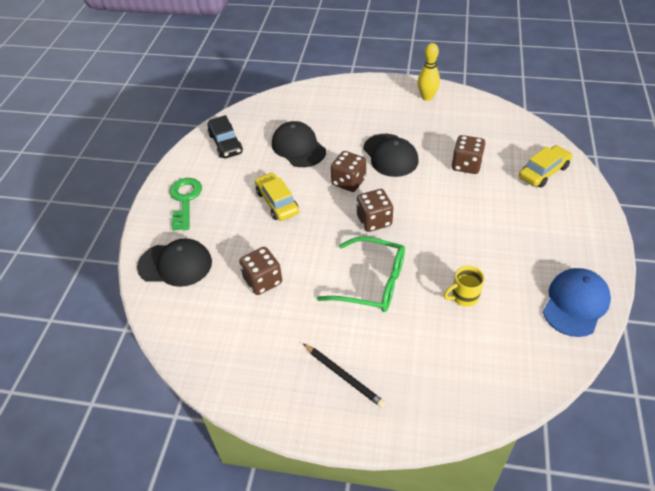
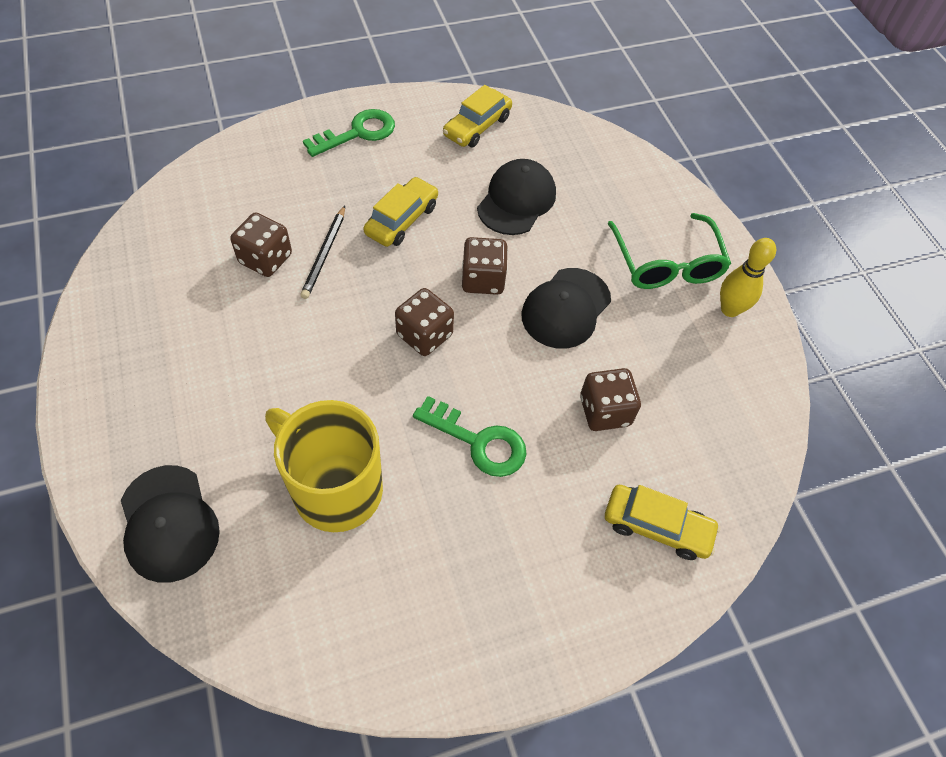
camera: 55 degrees right, 10 degrees up
(175, 264) = (254, 170): black cap -> black cap (169, 523)
(225, 144) = (477, 126): black car -> yellow car
(344, 376) = (154, 395): black pencil -> black pencil (325, 254)
(372, 282) = (312, 372): green glasses -> green glasses (666, 263)
(461, 222) = (478, 441): none -> green key
(463, 297) = (334, 488): yellow mug -> yellow mug, size x2.19
(575, 303) = (387, 645): blue cap -> none

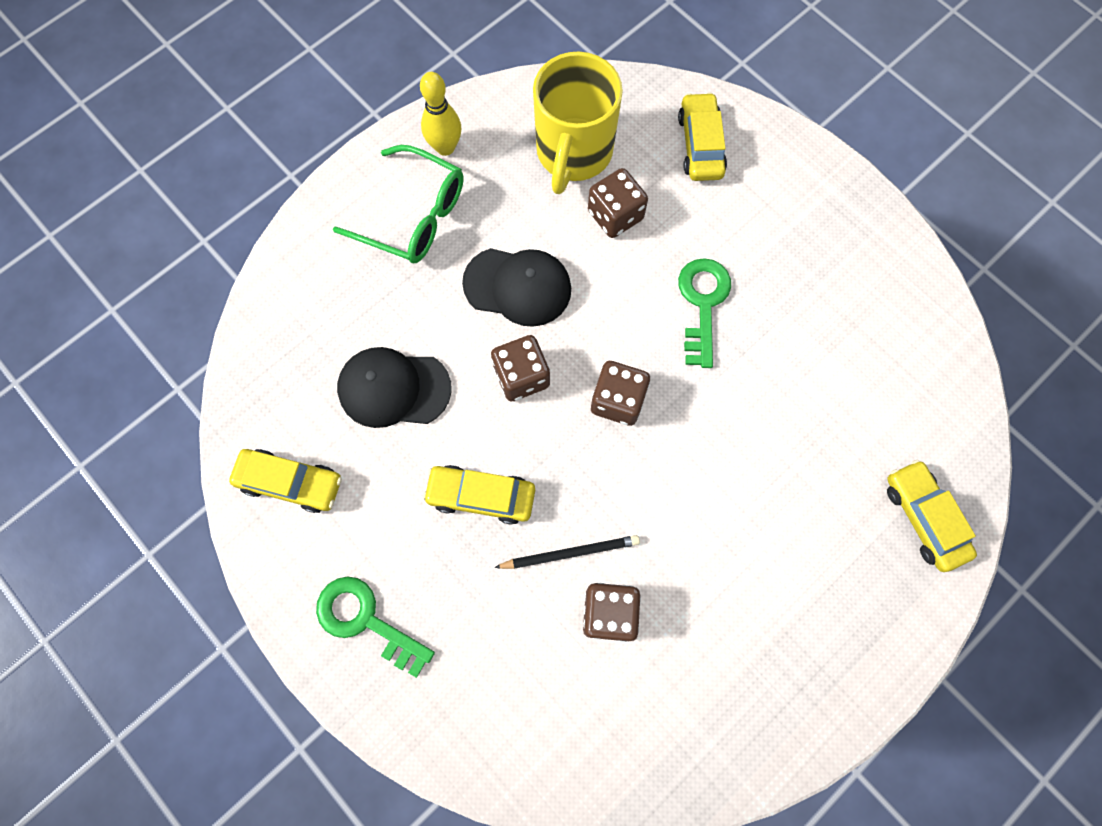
camera: 110 degrees left, 15 degrees up
(169, 523) = (923, 518): black cap -> yellow car
(334, 488) = (813, 399): yellow mug -> yellow mug (573, 154)
(666, 263) = (413, 216): green glasses -> green glasses turned 60 degrees clockwise

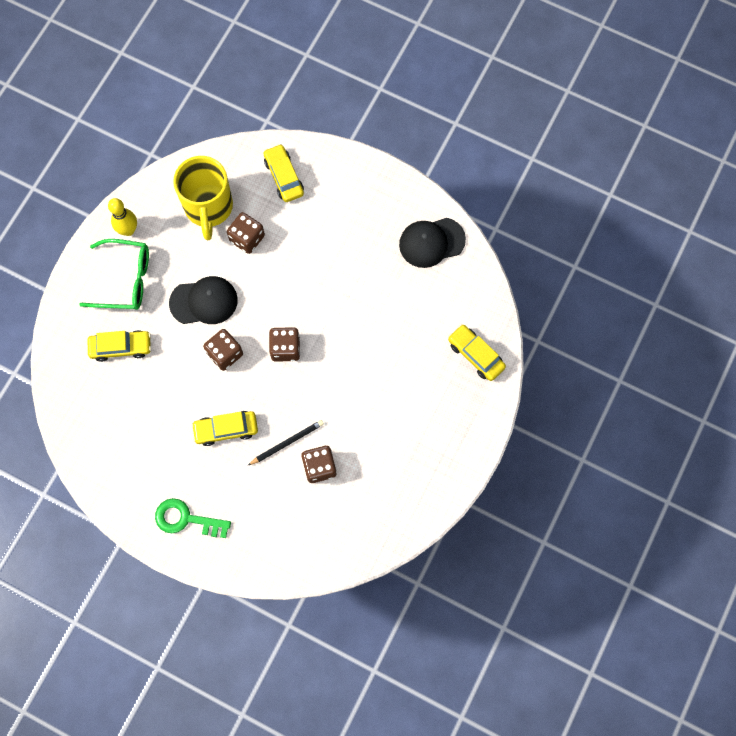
camera: 20 degrees left, 0 degrees up
(291, 482) = (113, 460): yellow car -> yellow car (121, 347)
(393, 388) = (152, 387): black cap -> black cap (431, 242)
(702, 304) = (316, 275): green key -> none

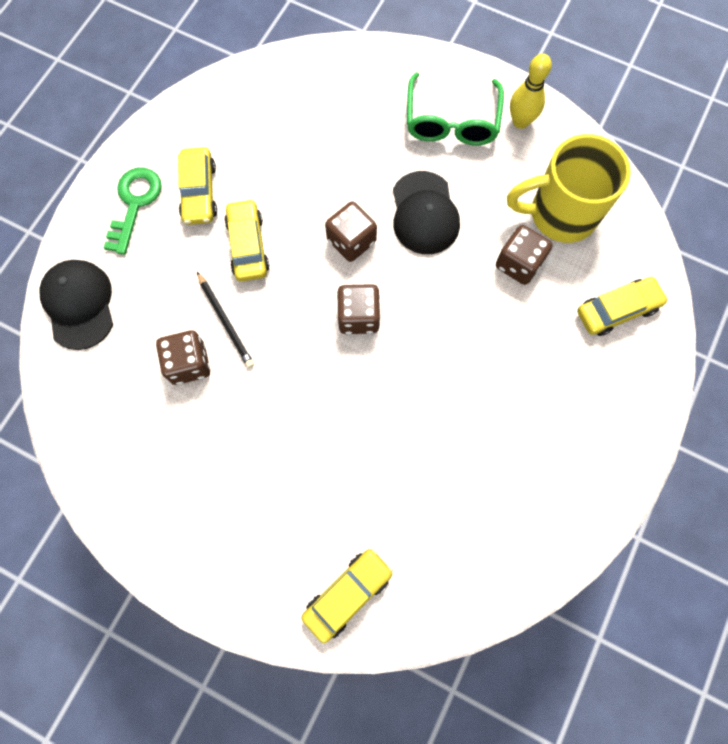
camera: 90 degrees right, 0 degrees up
(121, 347) = (360, 121): yellow car -> yellow car (199, 192)
(431, 242) = (530, 527): black cap -> black cap (79, 304)

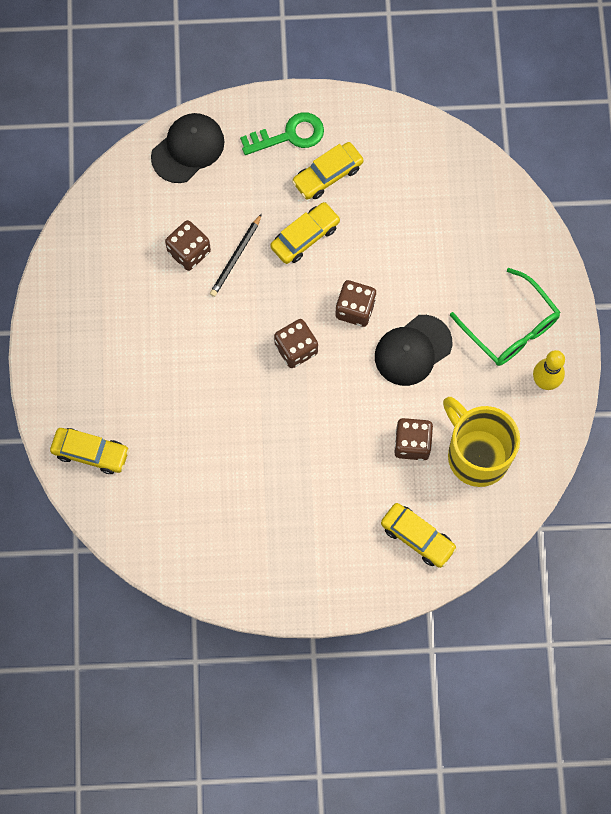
camera: 60 degrees right, 0 degrees up
(451, 121) = (510, 327): green glasses -> green glasses turned 105 degrees counterclockwise

